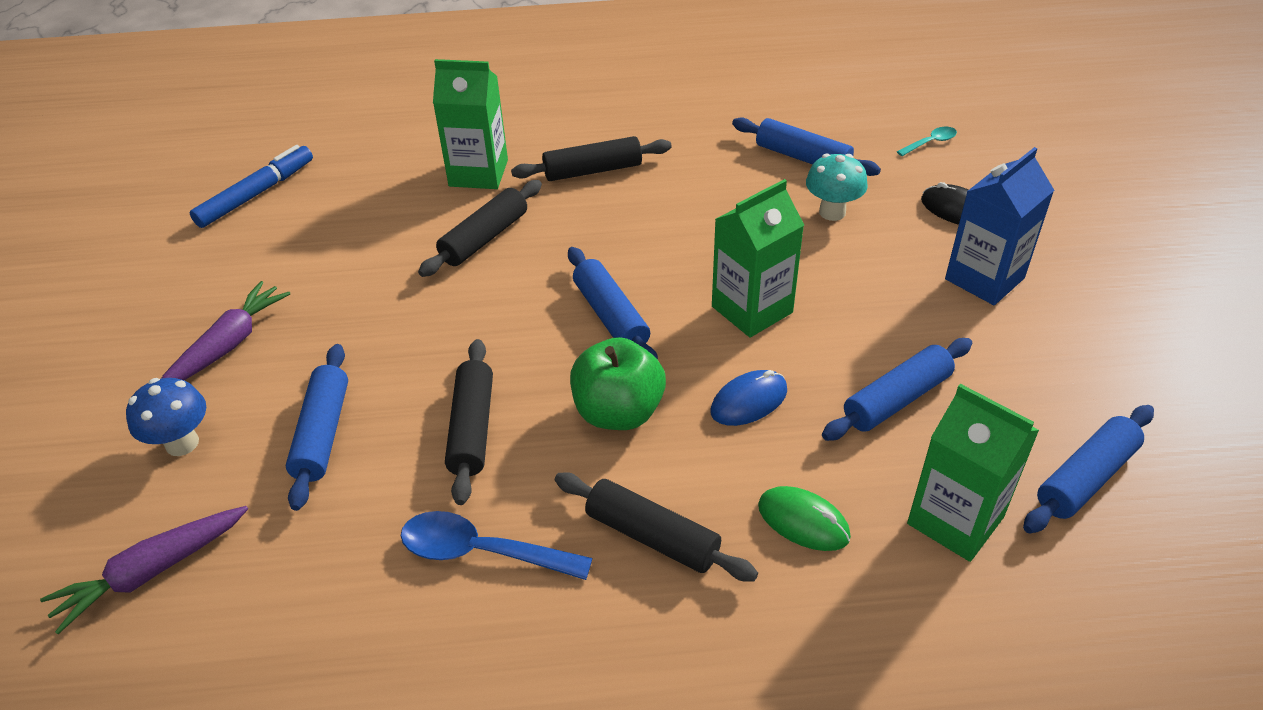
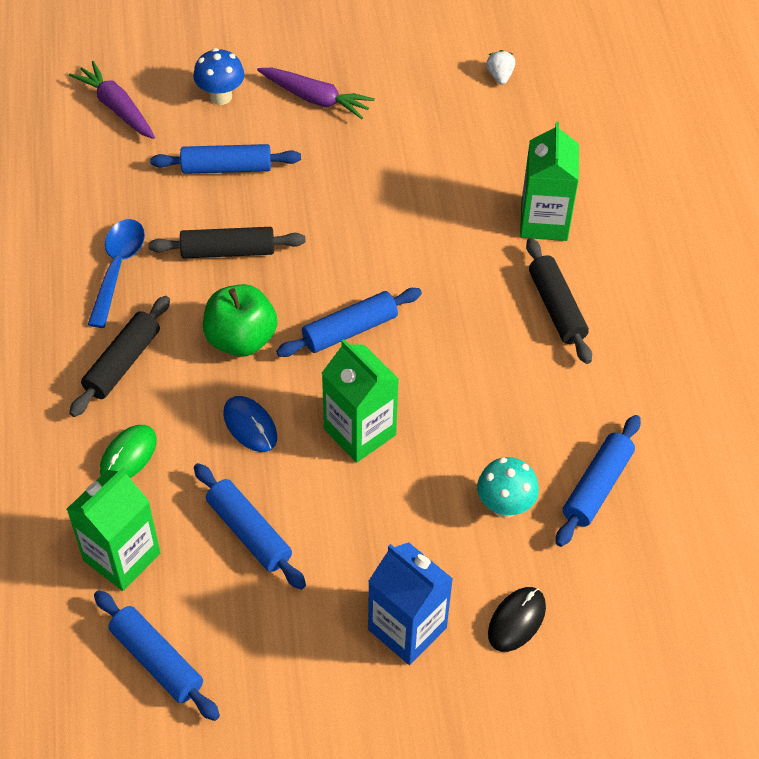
camera: 85 degrees right, 10 degrees up
(256, 194) = (500, 76): blue marker -> white strawberry
(484, 238) = (449, 235): black rolling pin -> none
(930, 143) = (640, 614): turquoise spoon -> none

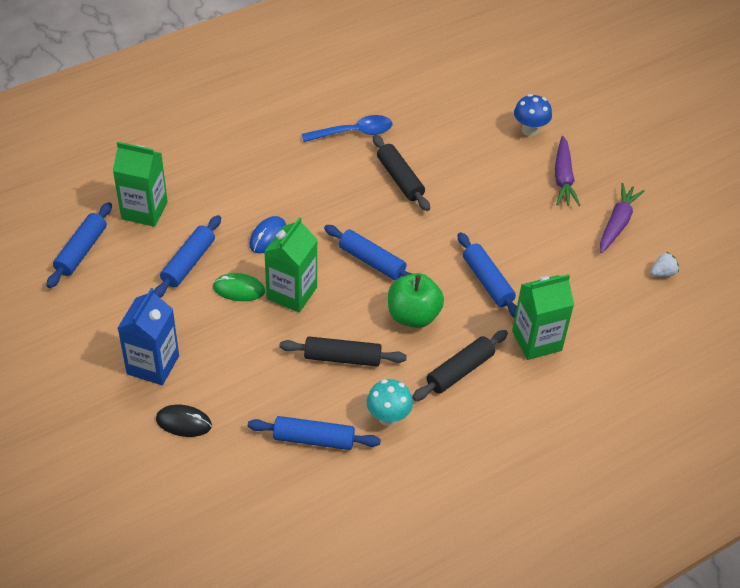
camera: 65 degrees right, 5 degrees down
(117, 108) = (483, 85): purple carrot -> purple carrot (617, 223)
(123, 363) = (283, 161): black rolling pin -> black rolling pin (342, 358)
(128, 456) = (216, 188): green mouse -> green mouse (239, 289)
(226, 168) = (469, 154): blue rolling pin -> blue rolling pin (487, 281)
(241, 339) = (333, 209): green apple -> green apple (413, 316)
(504, 506) = (271, 390): turquoise mushroom -> turquoise mushroom (388, 417)

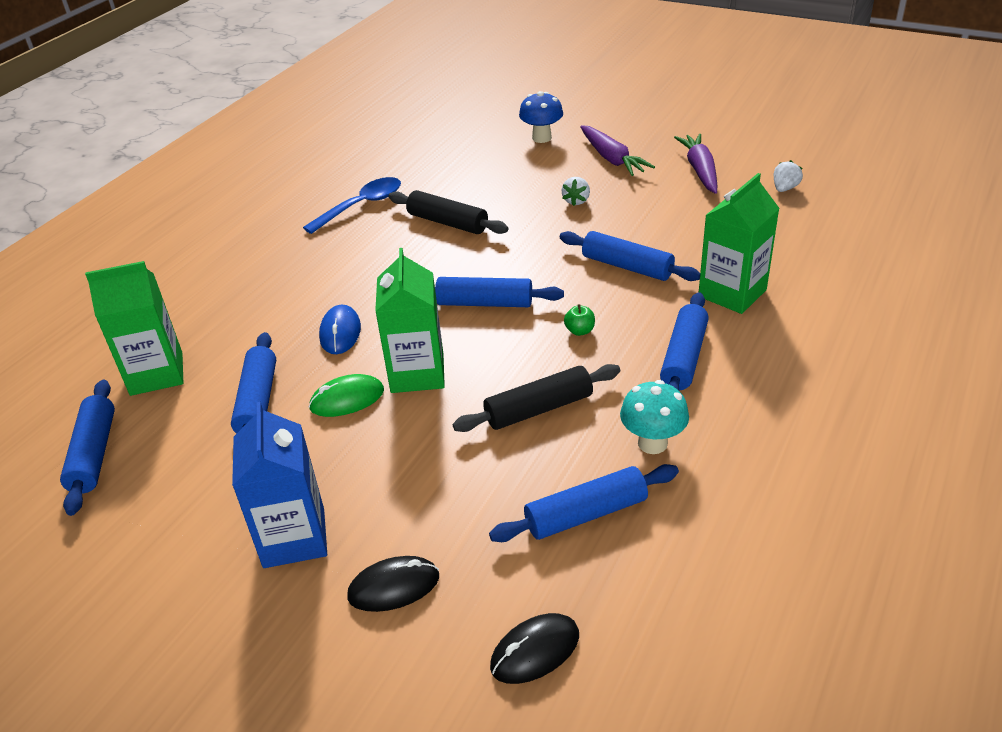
camera: 25 degrees left, 10 degrees down
(227, 497) = (535, 651): none -> black mouse
(413, 316) = (579, 331): green apple -> green apple, size x0.41
(460, 371) = (683, 357): black rolling pin -> blue rolling pin
(503, 205) = (576, 201): none -> white strawberry

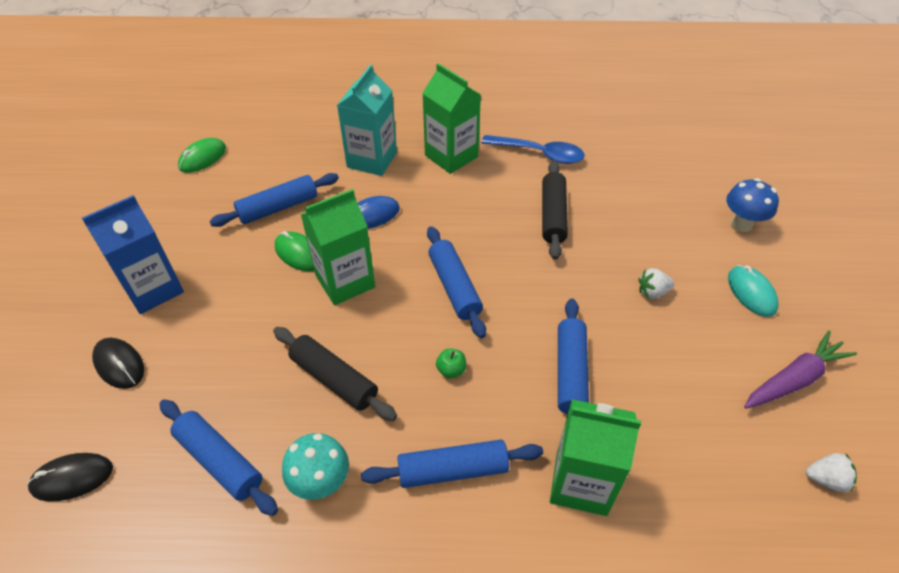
camera: 60 degrees right, 10 degrees up
(94, 454) = (202, 158): blue rolling pin -> green mouse
(156, 374) = (286, 146): green carton -> green carton (451, 156)
(254, 313) = (372, 160): none -> turquoise carton
(535, 651) = (72, 478): black mouse -> black mouse turned 45 degrees counterclockwise
(612, 158) = (751, 293): purple carrot -> turquoise mouse

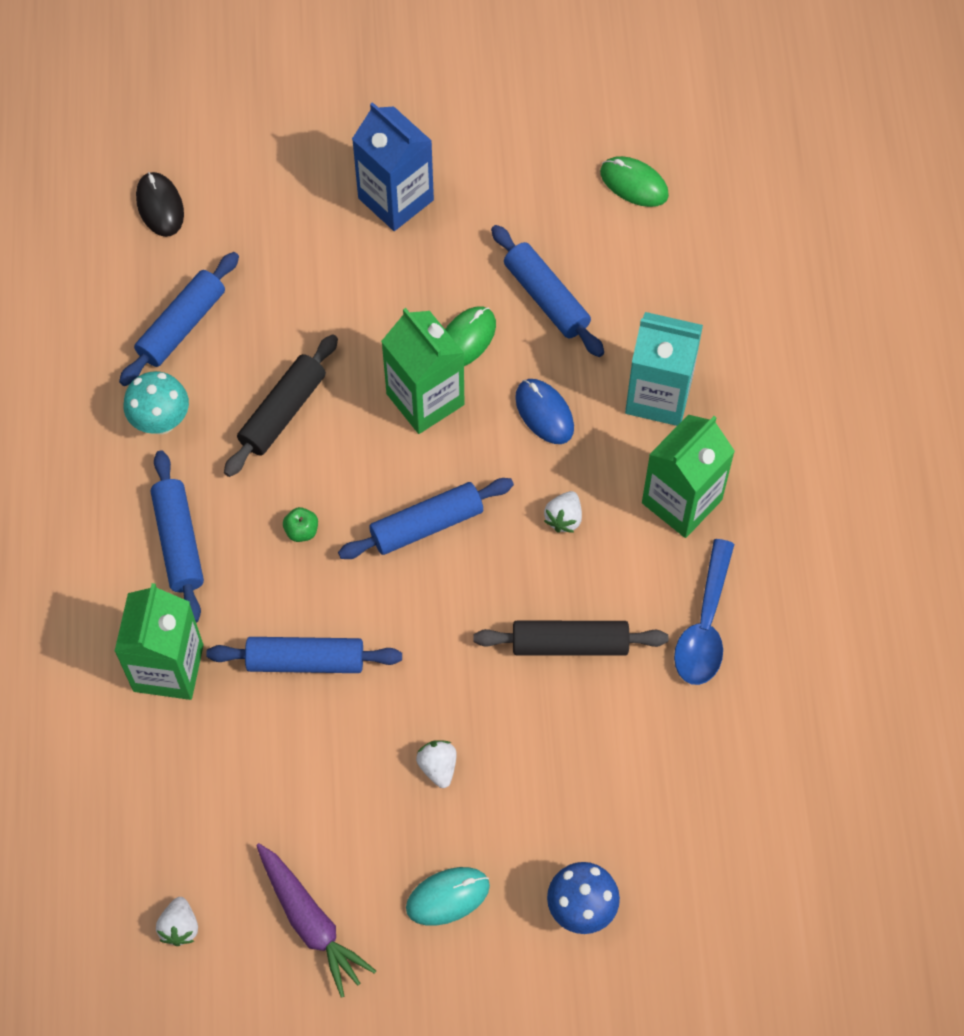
camera: 85 degrees right, 15 degrees up
(119, 364) = (290, 201): black mouse -> none
(457, 211) = (564, 518): none -> white strawberry

